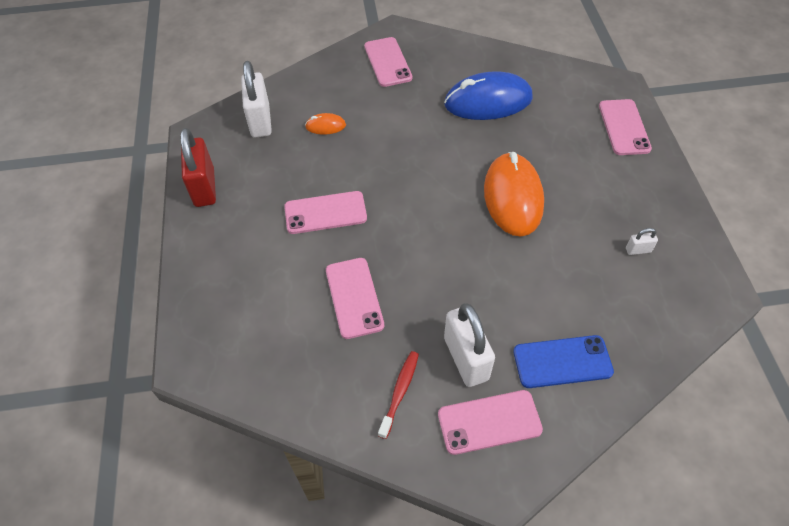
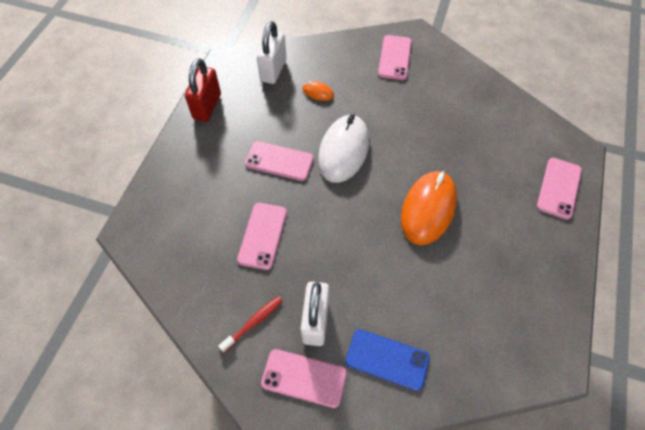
camera: 25 degrees right, 5 degrees up
(390, 174) = (343, 150): none -> white mouse
(488, 101) = (455, 121): blue mouse -> none
(638, 250) = (505, 298): white padlock -> none

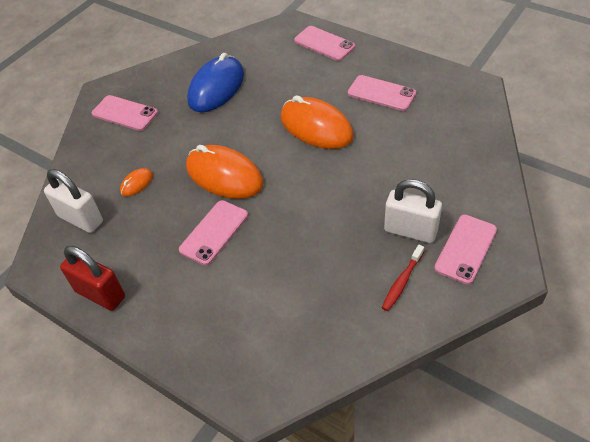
camera: 70 degrees left, 10 degrees down
(253, 322) = (402, 282): red toothbrush -> red toothbrush turned 120 degrees counterclockwise
(262, 235) = (303, 261): pink phone -> pink phone (381, 93)
(343, 150) = (224, 175): white mouse -> orange mouse
(387, 359) = (457, 185): blue phone -> none
(452, 113) = (216, 88): none -> blue mouse

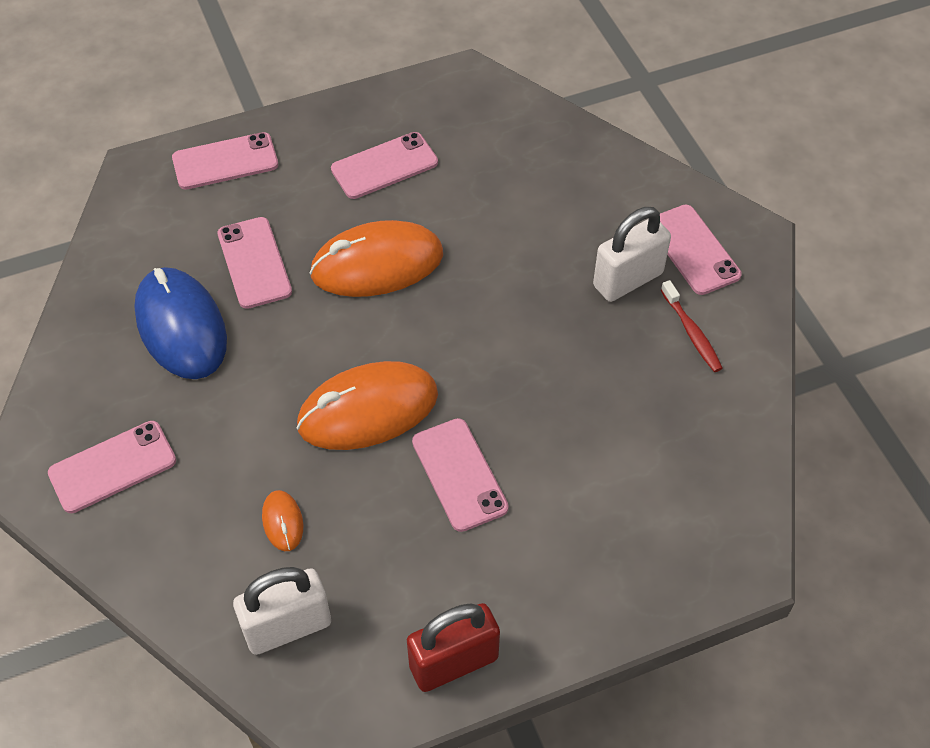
camera: 60 degrees left, 5 degrees up
(275, 87) = (254, 263): none -> pink phone

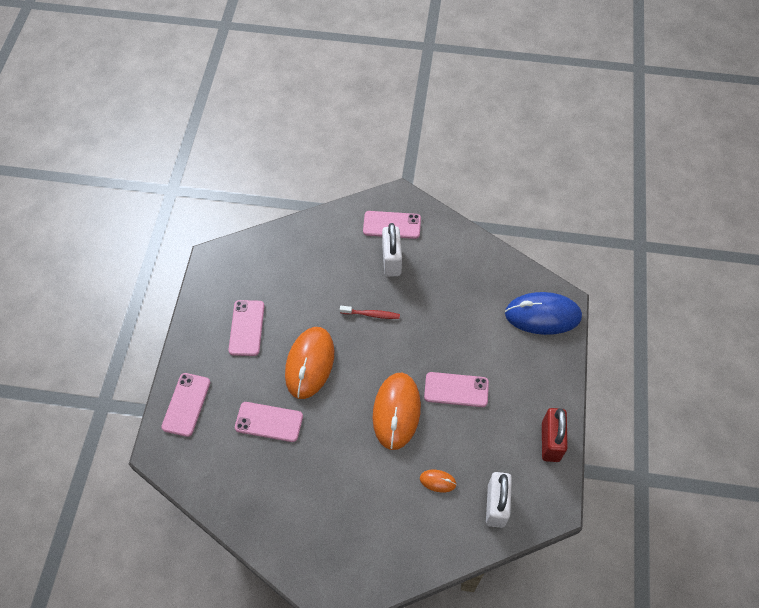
camera: 60 degrees left, 5 degrees up
(112, 467) = (357, 551): pink phone -> none
(181, 327) = (288, 478): blue mouse -> blue mouse (542, 315)
(692, 333) = (437, 253): red toothbrush -> red toothbrush (371, 314)

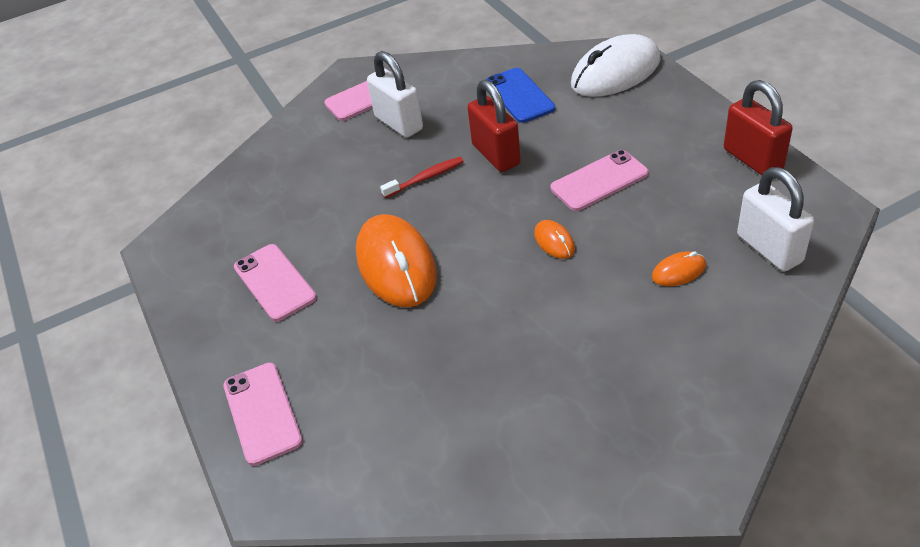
camera: 30 degrees left, 15 degrees down
(269, 422) = (402, 355): pink phone -> none
(396, 411) = (554, 241): orange mouse -> orange mouse, size x0.44
(421, 327) = (496, 155): none -> red padlock
(473, 291) = (519, 96): none -> blue phone
(542, 315) = (615, 73): blue mouse -> white mouse

